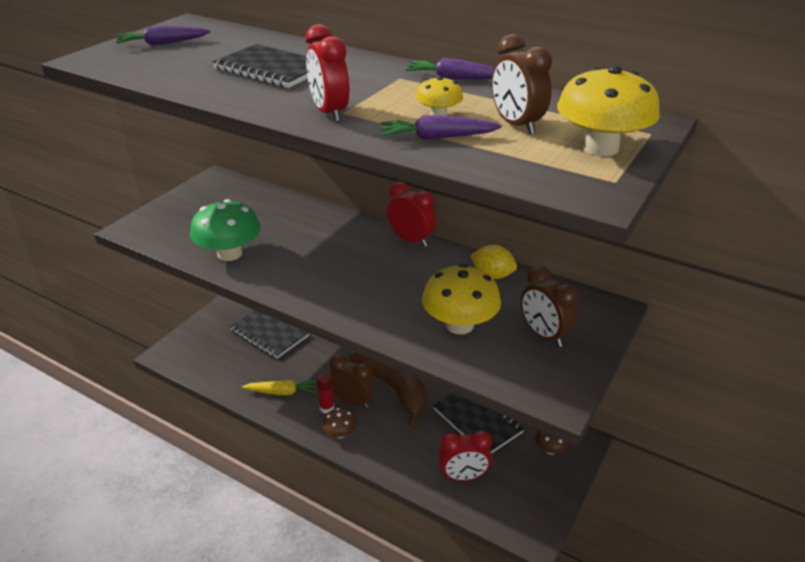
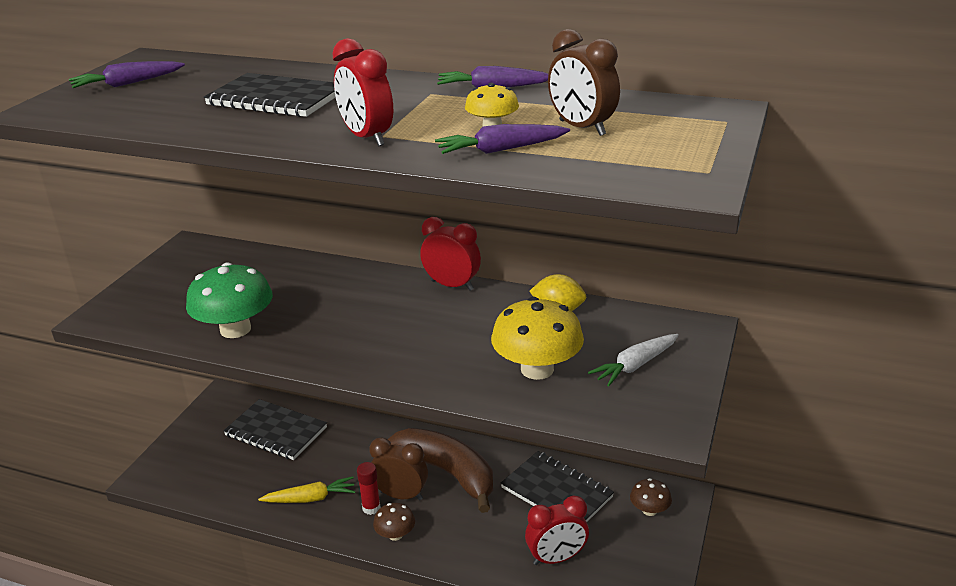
camera: 10 degrees left, 5 degrees down
(544, 335) = (635, 366): brown clock -> white carrot
(600, 148) = (680, 141): yellow mushroom -> none

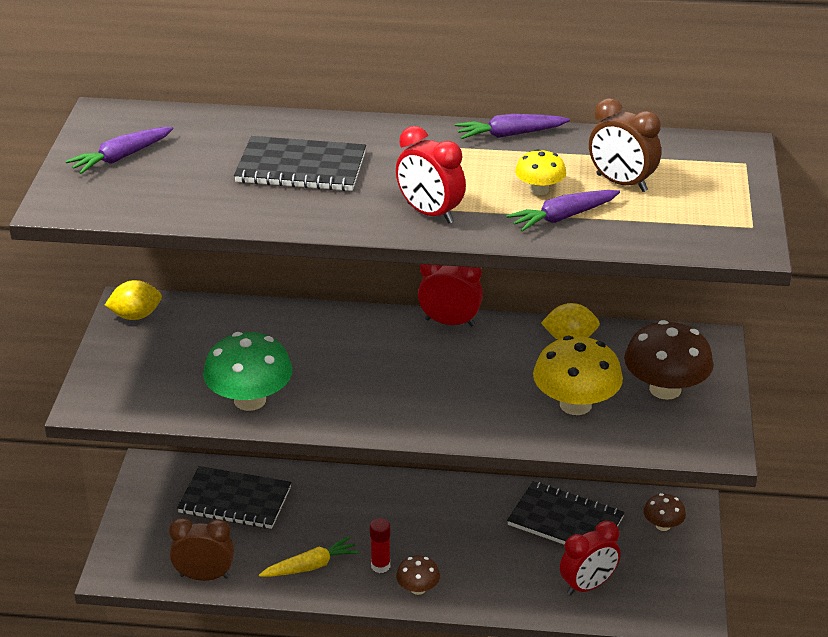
camera: 15 degrees left, 5 degrees up
(188, 253) = (136, 316): none -> yellow lemon
(401, 495) = (406, 548): brown clock -> brown clock (204, 576)
(447, 473) = (445, 518): brown banana -> none
(635, 366) = (665, 389): white carrot -> brown mushroom

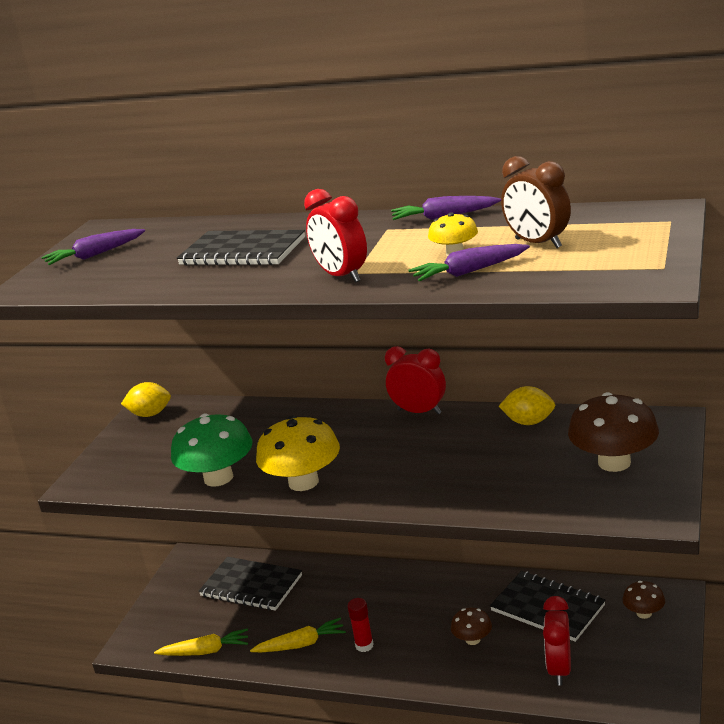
camera: 15 degrees right, 10 degrees down
(204, 576) = (205, 651): brown clock -> yellow carrot
(418, 588) = (394, 667): brown mushroom -> brown mushroom (472, 639)
(575, 404) = (520, 477): yellow mushroom -> yellow mushroom (303, 482)
(587, 585) = (559, 669): red clock -> red clock turned 120 degrees clockwise

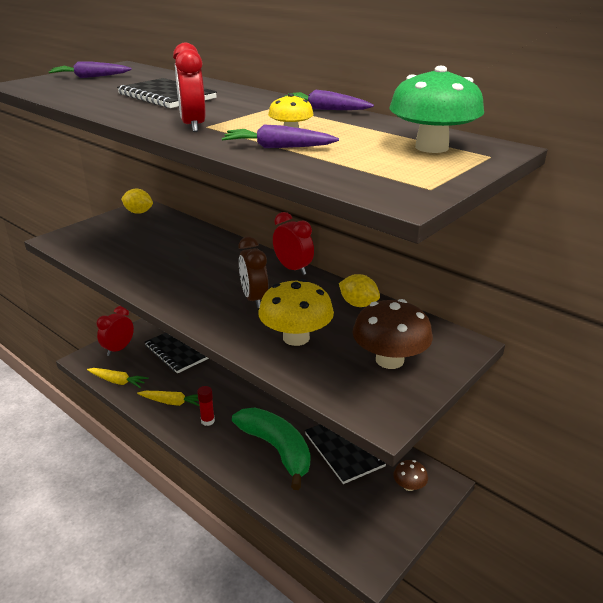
camera: 20 degrees right, 5 degrees up
(218, 478) = (128, 265): green mushroom -> green mushroom (431, 147)
(303, 482) = (171, 288): yellow mushroom -> yellow mushroom (296, 337)
(472, 639) = (277, 449): brown mushroom -> green banana
(538, 243) = (360, 143): brown clock -> brown clock (254, 299)
(559, 669) = (316, 499): red clock -> red clock (119, 349)

